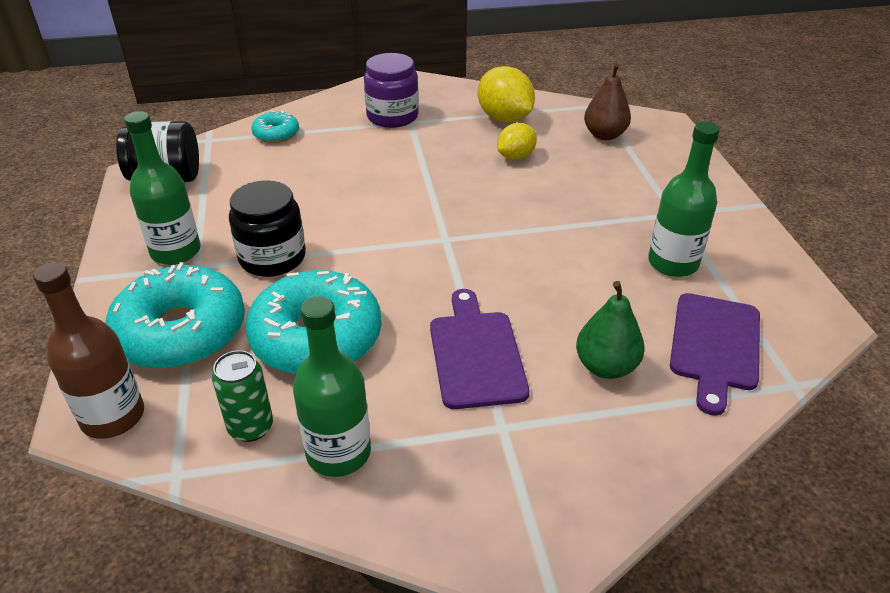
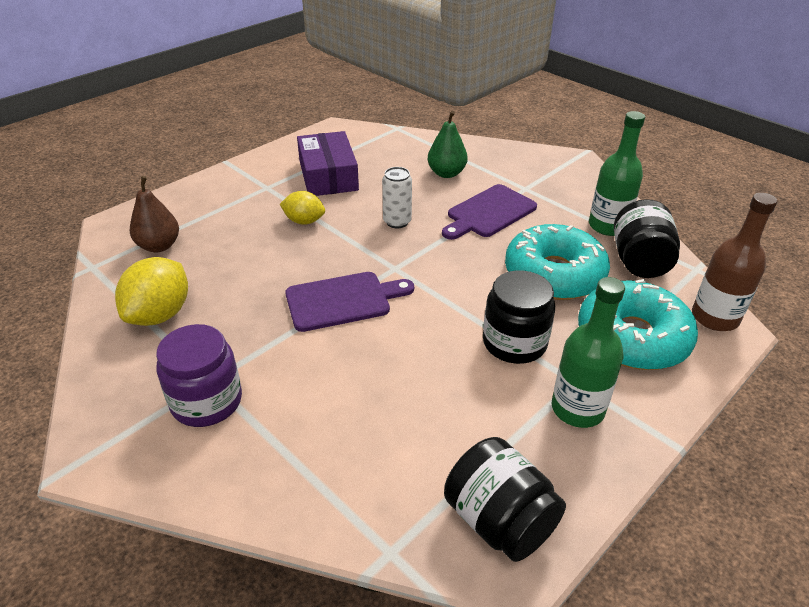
camera: 125 degrees left, 0 degrees up
(251, 427) = (639, 261): green can -> black jar
(276, 134) = (323, 485): turquoise donut -> none
(516, 157) = (237, 280): yellow lemon -> yellow lemon (304, 221)
(524, 273) = (397, 222): none -> white can
(673, 263) = (328, 175): green bottle -> purple box
(715, 345) = (392, 150): purple cutting board -> purple cutting board (342, 300)

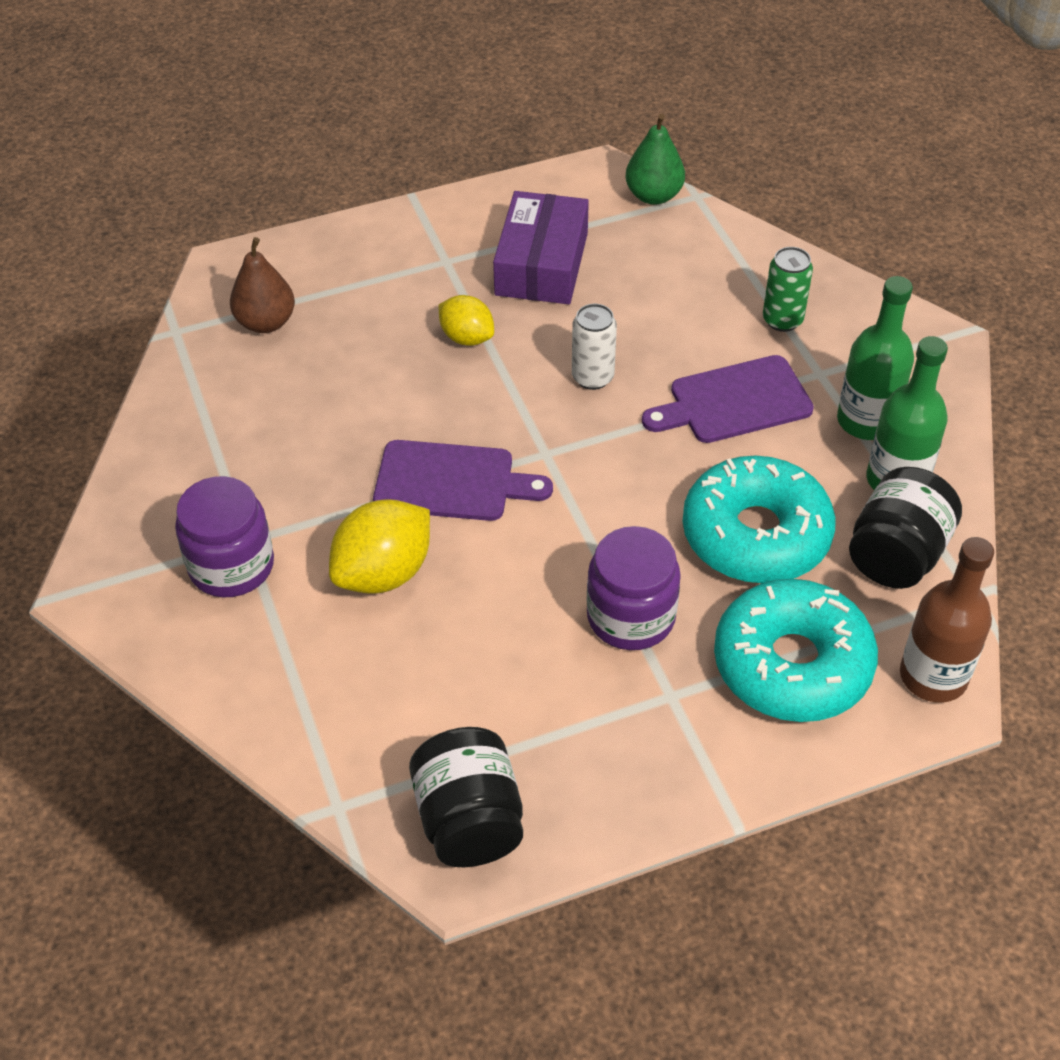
camera: 25 degrees right, 10 degrees up
(160, 314) = (227, 429): yellow lemon -> yellow lemon (384, 573)
(446, 173) = (717, 310): green pear -> green pear (653, 195)
(486, 170) = (782, 320): none -> green can
(514, 343) = (631, 617): black jar -> purple jar
(577, 409) = (648, 731): green bottle -> green bottle (866, 421)

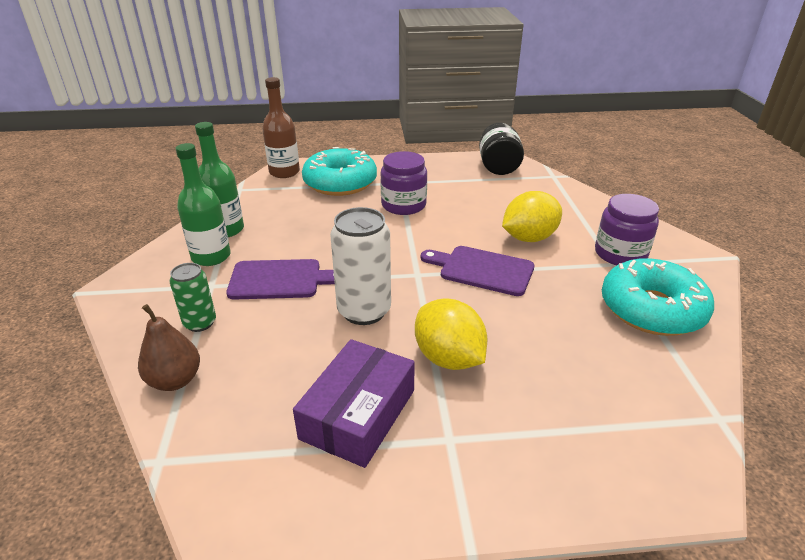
camera: 165 degrees left, 15 degrees down
(266, 322) = (630, 408): brown pear -> brown pear (175, 380)
(467, 337) = (448, 358): yellow lemon -> yellow lemon, size x1.60
(592, 377) = (364, 311): white can -> white can, size x1.69
(653, 195) = (201, 472): green pear -> none
(756, 535) = (320, 222): turquoise donut -> turquoise donut (651, 309)
(896, 554) = (258, 205): black jar -> none

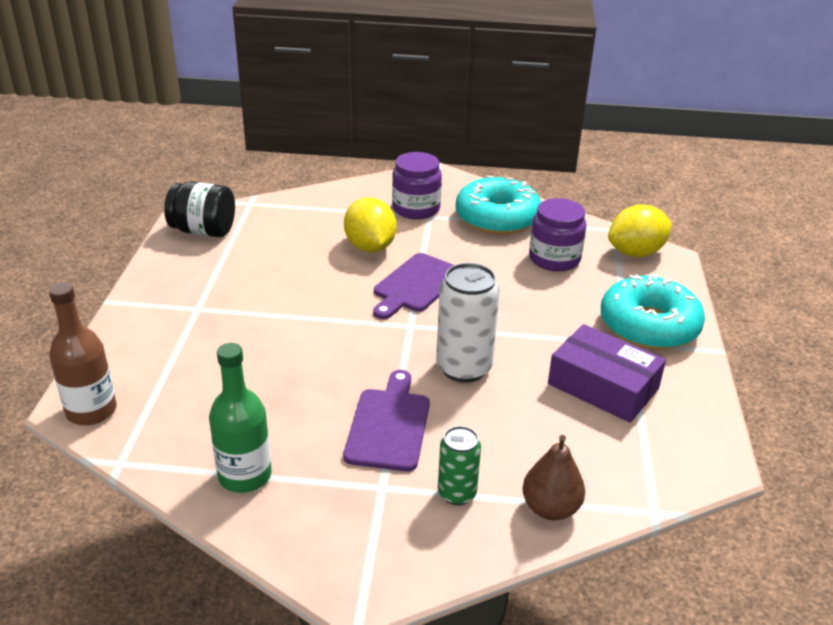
camera: 80 degrees left, 0 degrees up
(211, 256) = (313, 489): green bottle -> none
(340, 183) = (165, 358): turquoise donut -> turquoise donut (649, 325)
(403, 205) = (260, 313): purple jar -> purple jar (554, 259)
(448, 358) = (541, 328): yellow lemon -> yellow lemon (635, 253)

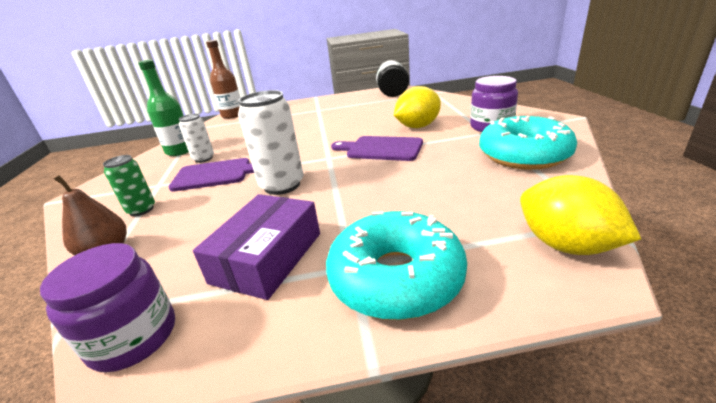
camera: 80 degrees right, 5 degrees down
(312, 442) = (203, 158): none -> white can
(554, 259) = (482, 194): purple jar -> purple jar (133, 337)

